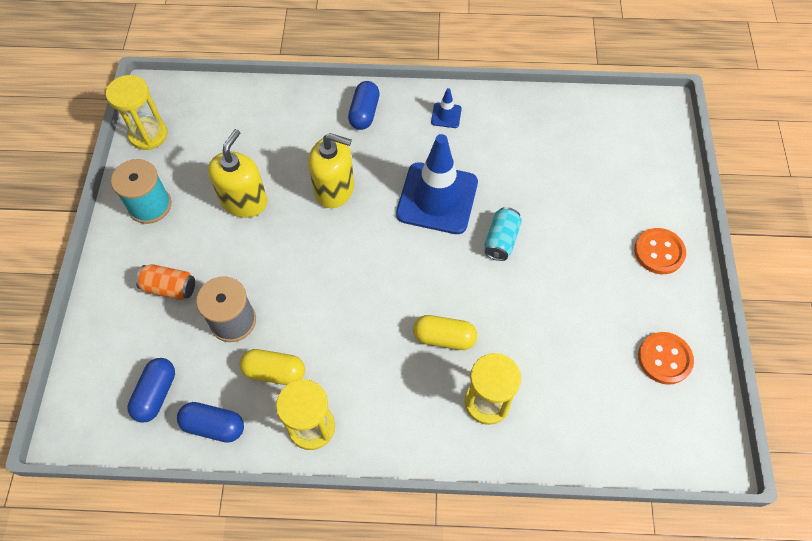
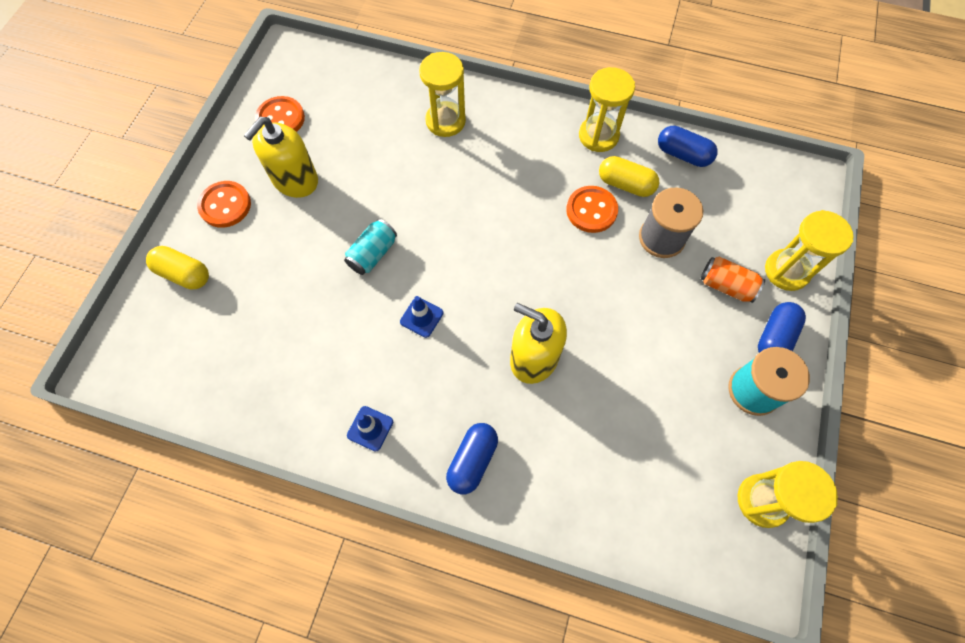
camera: 165 degrees left, 5 degrees up
(110, 316) = (786, 271): none -> yellow hourglass
(156, 394) = (735, 190): blue capsule -> blue capsule (774, 337)
(244, 201) = (641, 368): yellow soap dispenser -> yellow soap dispenser (295, 180)
(306, 333) = (591, 210): none -> orange button
(437, 198) = (421, 317): blue traffic cone -> blue traffic cone, size x0.42
(444, 338) = (464, 177): yellow capsule -> yellow capsule (184, 274)

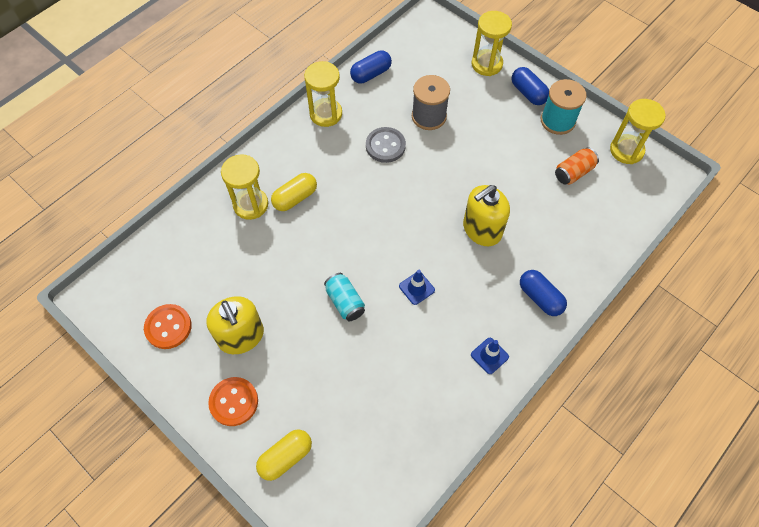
camera: 65 degrees left, 5 degrees down
(591, 210) = (385, 146): orange button -> grey button
(625, 184) = (376, 117): yellow capsule -> yellow capsule (295, 198)
(726, 286) = (481, 99): orange can -> orange can (573, 172)

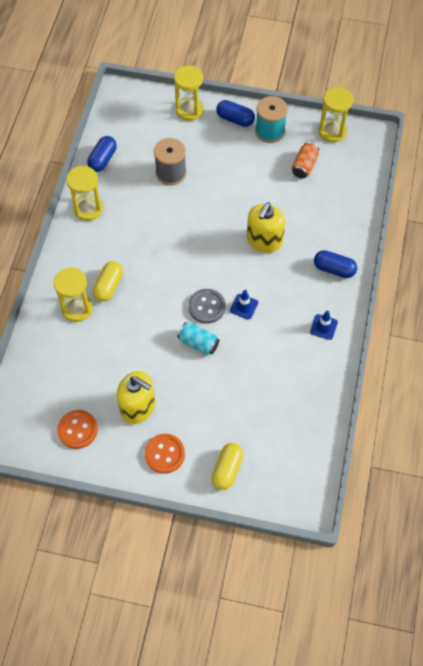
camera: 30 degrees left, 0 degrees up
(385, 146) = (152, 212): grey button -> grey button (207, 307)

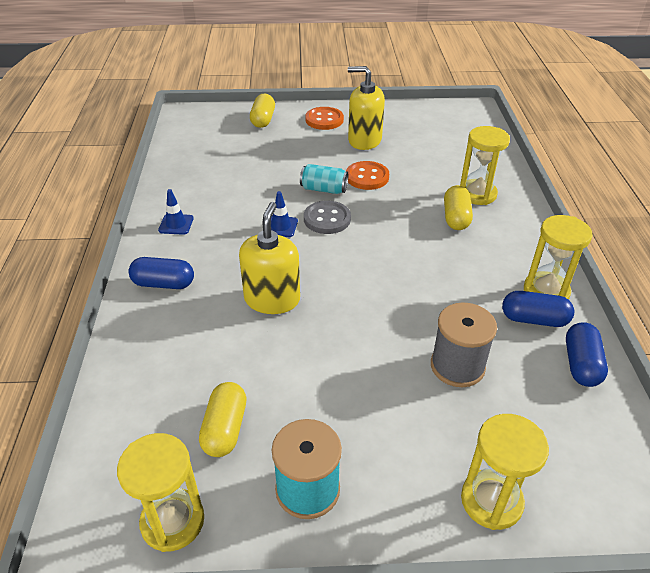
camera: 165 degrees right, 20 degrees down
(77, 430) = (412, 121): orange button -> orange button (367, 177)
(235, 119) = (388, 501): blue capsule -> blue capsule (534, 319)
(304, 166) = (225, 429): orange can -> yellow capsule

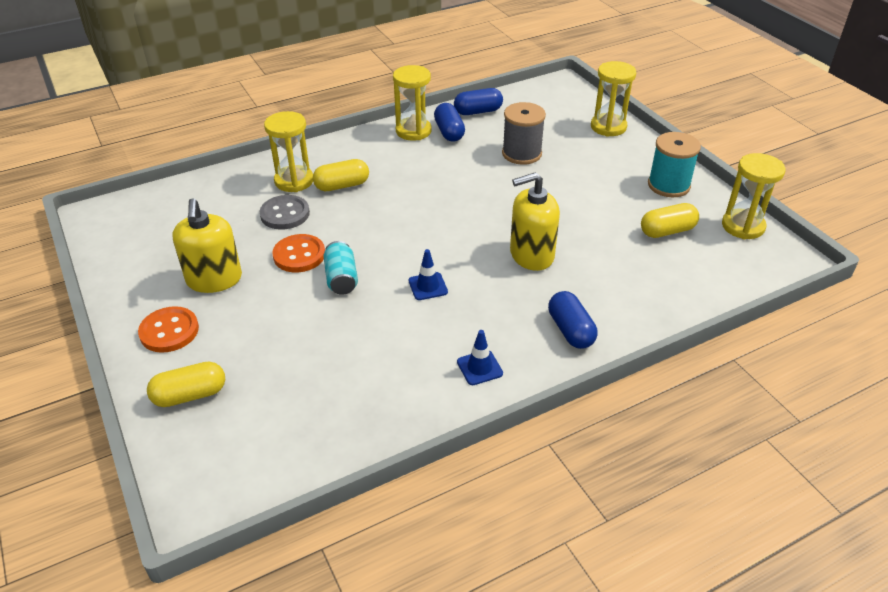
camera: 115 degrees left, 0 degrees up
(327, 219) = (394, 260): grey button -> grey button (285, 214)

